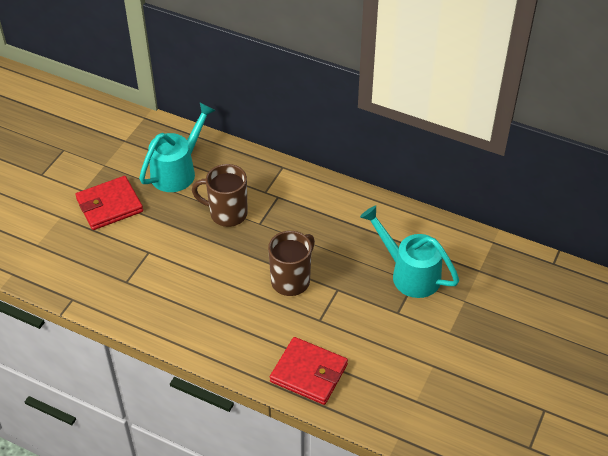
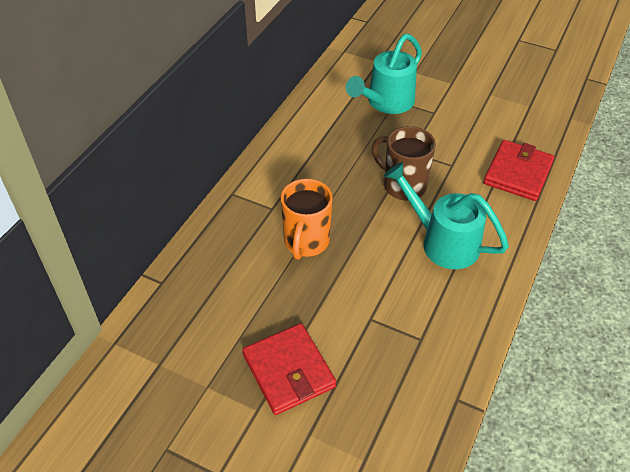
camera: 90 degrees left, 0 degrees up
(177, 171) = (228, 296): turquoise watering can -> turquoise watering can (442, 242)
(227, 213) = (306, 242): brown mug -> orange mug

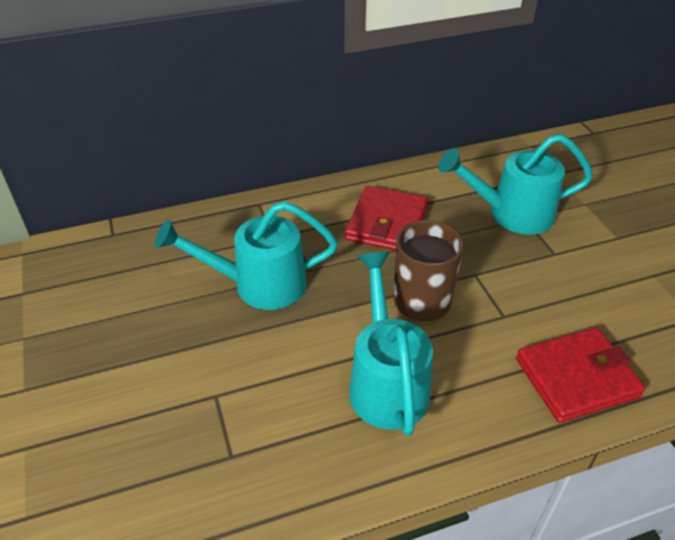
camera: 45 degrees right, 5 degrees down
(288, 371) = (89, 380): red wallet -> red wallet (386, 223)
(306, 242) = (259, 285): orange mug -> turquoise watering can

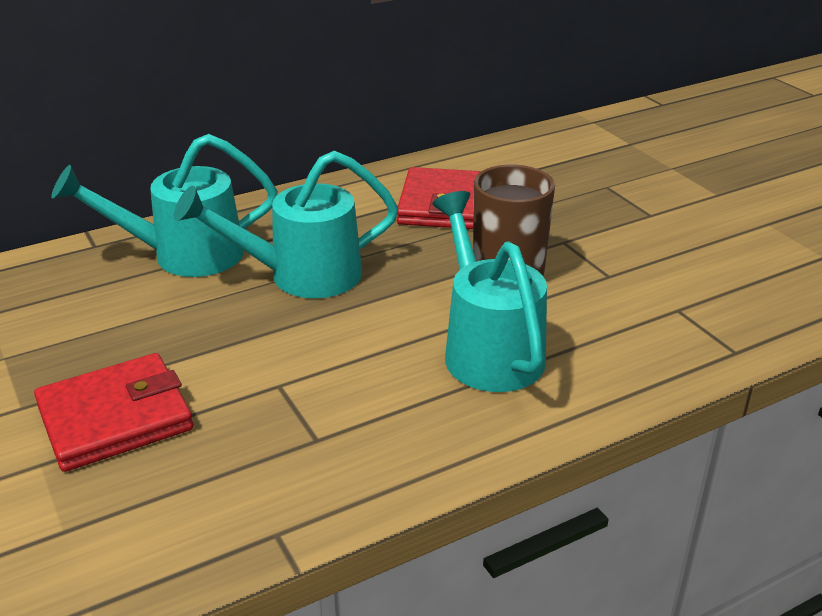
camera: 10 degrees left, 10 degrees down
(512, 214) = (590, 184): turquoise watering can -> turquoise watering can (185, 255)
(576, 378) = (709, 321): red wallet -> red wallet (115, 418)

